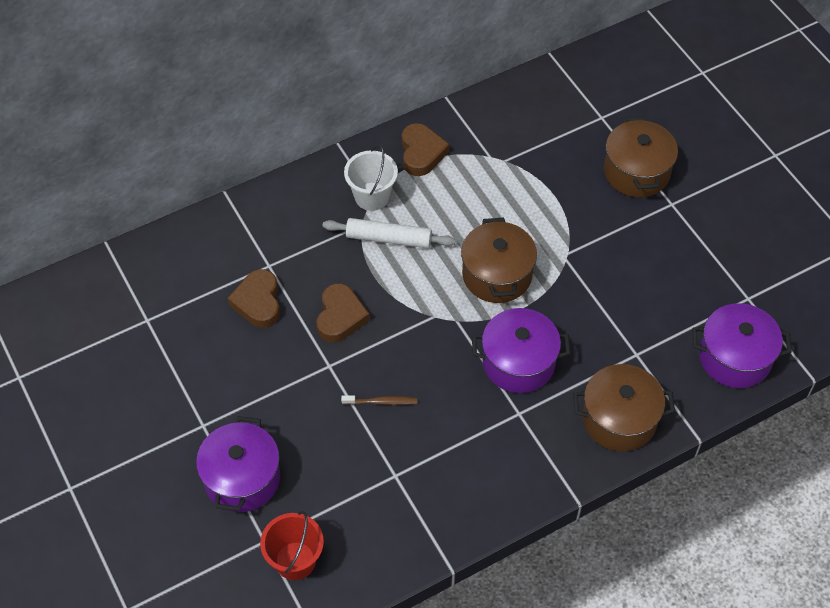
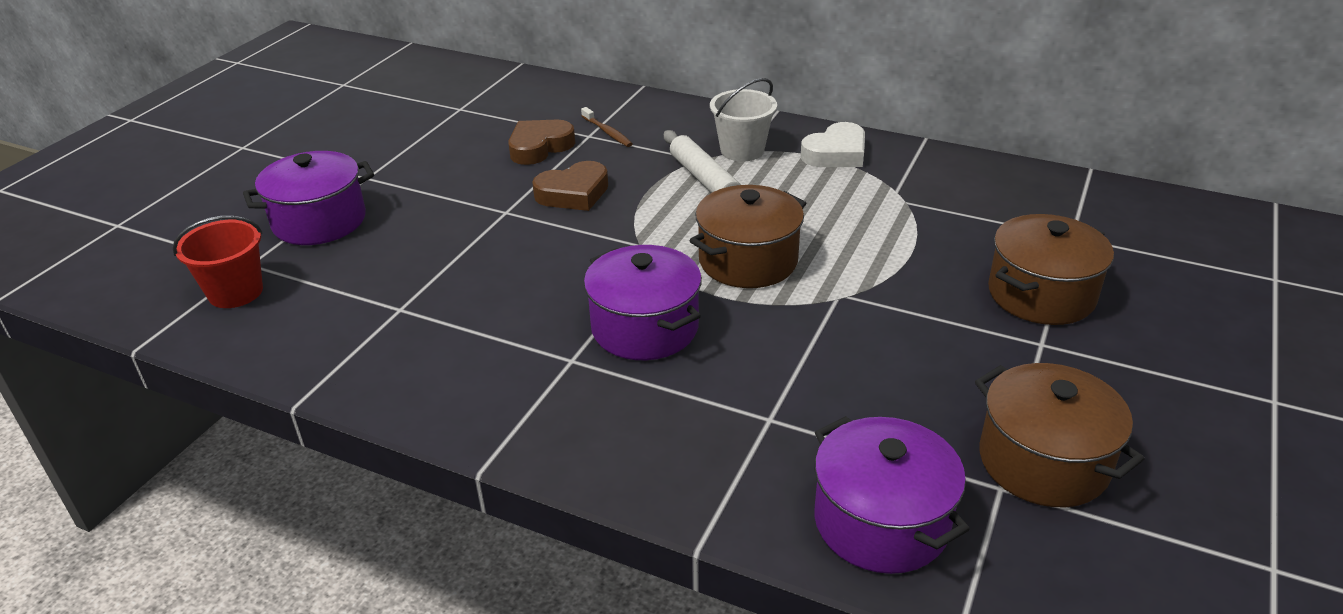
camera: 55 degrees right, 20 degrees down
(381, 402) = (491, 260): brown toothbrush -> brown toothbrush (607, 132)
(421, 153) = (836, 153): brown heart -> white heart
(619, 419) = (648, 450): brown pot -> brown pot (1043, 462)

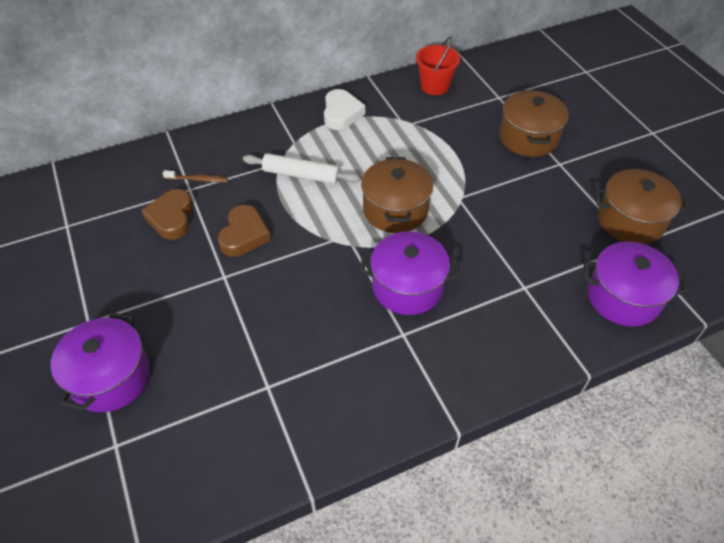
camera: 50 degrees left, 15 degrees up
(235, 292) = (142, 470): red bucket -> red bucket (434, 86)
(742, 150) = (292, 142): white bucket -> none

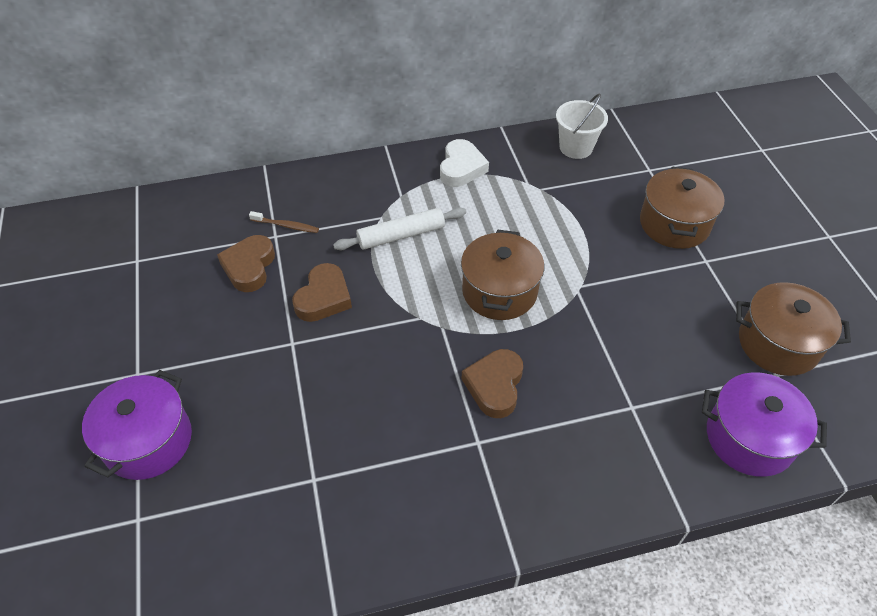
camera: 10 degrees right, 0 degrees up
(301, 175) = (401, 235): white rolling pin -> white rolling pin turned 45 degrees counterclockwise
(407, 286) = (495, 386): purple pot -> brown heart
(434, 86) = (576, 147): red bucket -> white bucket

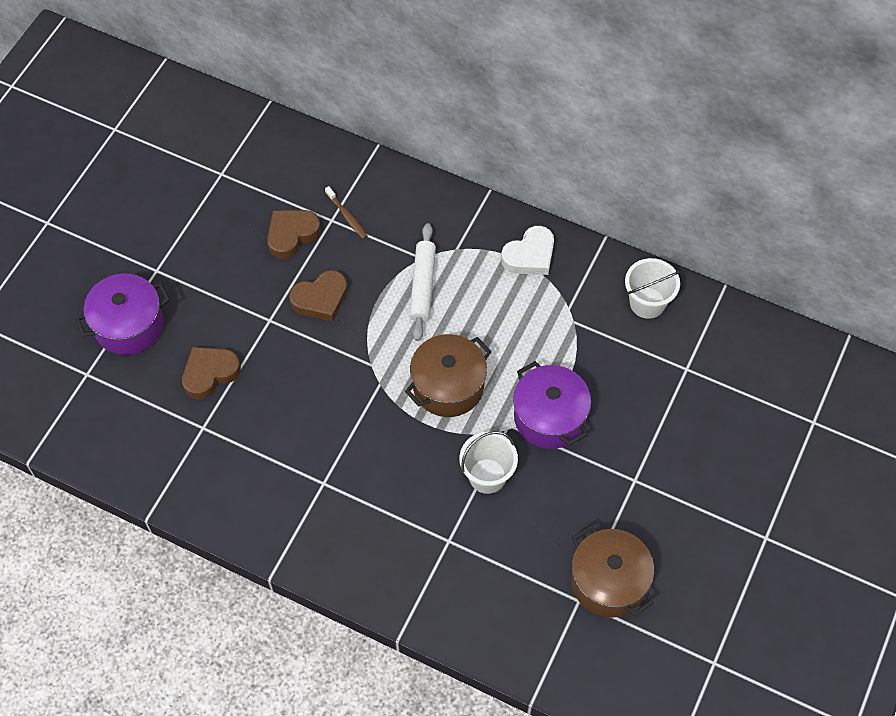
camera: 40 degrees right, 10 degrees up
(401, 235) = (422, 286): white rolling pin -> white rolling pin turned 75 degrees clockwise
(495, 386) = (372, 454): brown heart -> brown heart (210, 373)
(603, 334) = (487, 476): none -> white bucket
(674, 224) = (647, 431): brown pot -> none
(749, 438) = (504, 623): purple pot -> purple pot (549, 417)

